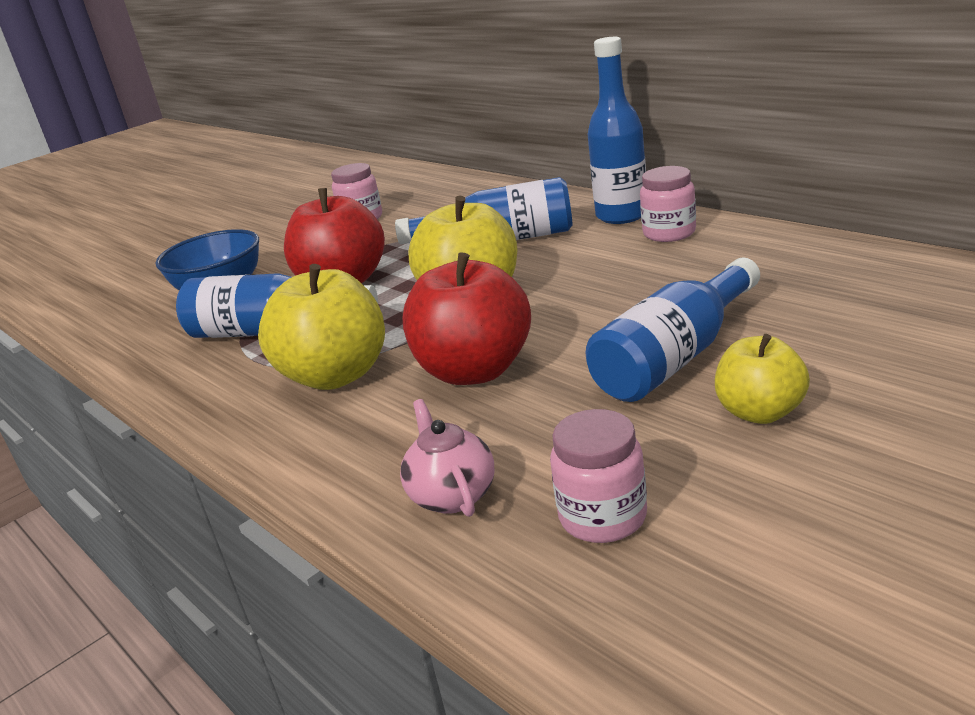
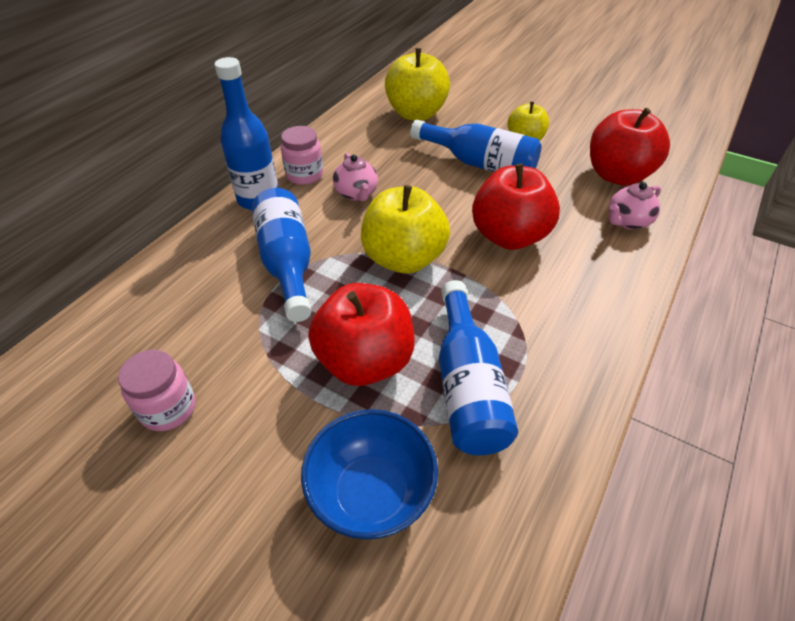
camera: 110 degrees left, 20 degrees up
(336, 375) = (531, 308): yellow apple -> yellow apple (416, 113)
(603, 517) = (617, 175): pink jar -> red apple
(616, 266) = (356, 193): none -> pink teapot

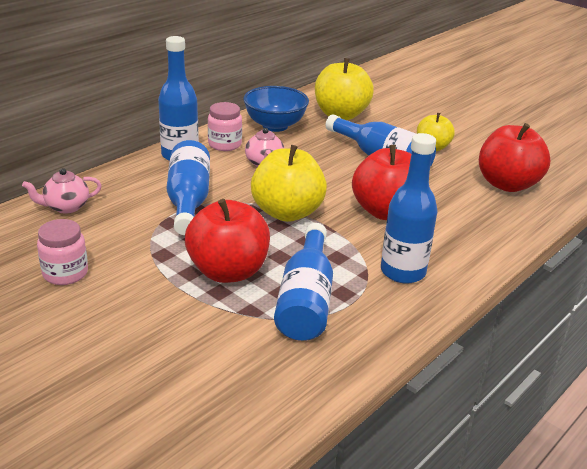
camera: 10 degrees right, 15 degrees down
(371, 493) = (202, 348): blue bowl -> blue bowl (275, 126)
(558, 319) = (403, 272): none -> blue bottle
(627, 221) = (499, 217): pink teapot -> pink teapot (66, 207)

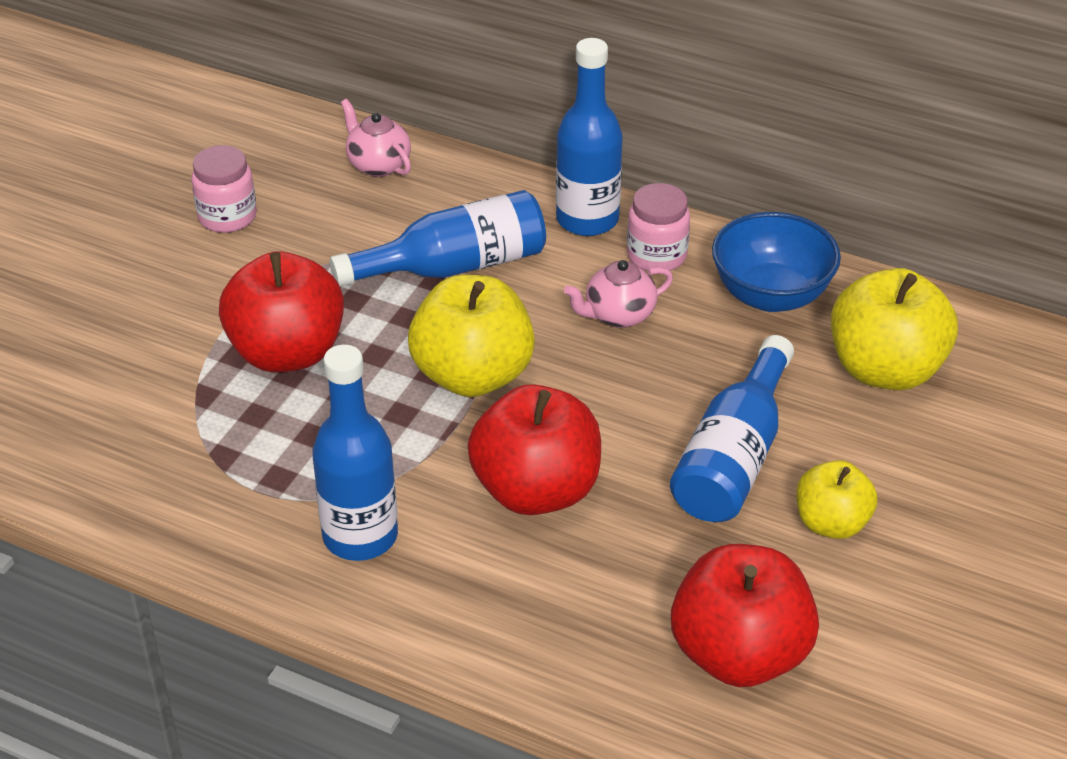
camera: 75 degrees right, 10 degrees up
(306, 300) = (248, 442): blue bottle -> none

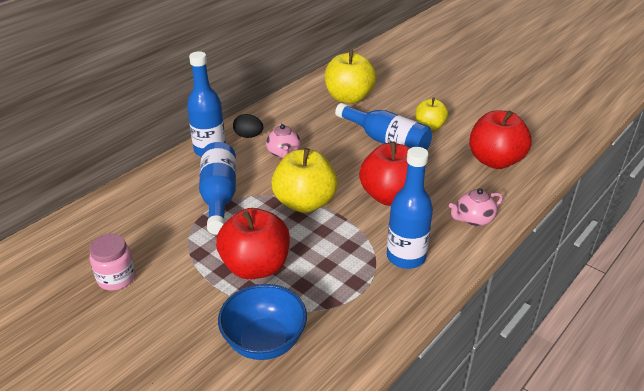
camera: 75 degrees left, 5 degrees down
(378, 165) = (114, 210): pink teapot -> pink teapot (473, 219)
(656, 255) = (248, 136): pink jar -> black egg
(771, 295) = (291, 113): blue bowl -> blue bowl (264, 341)

